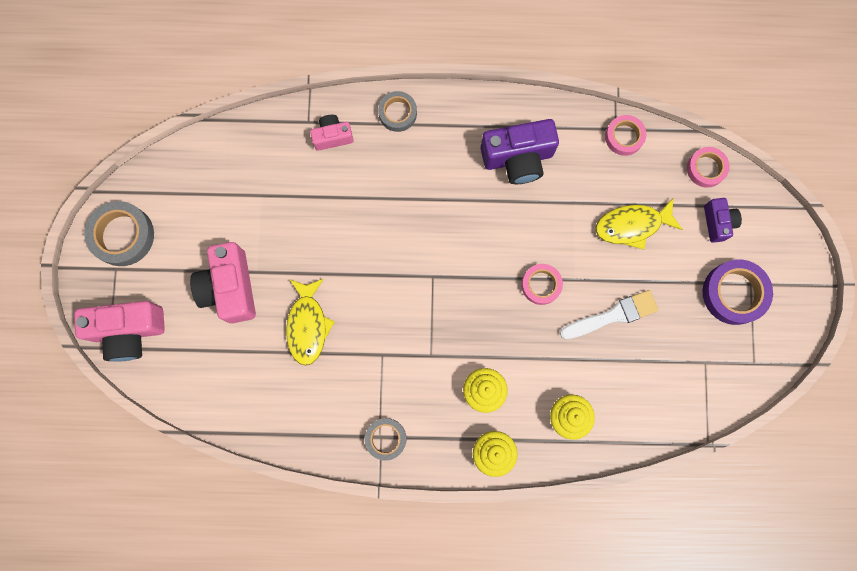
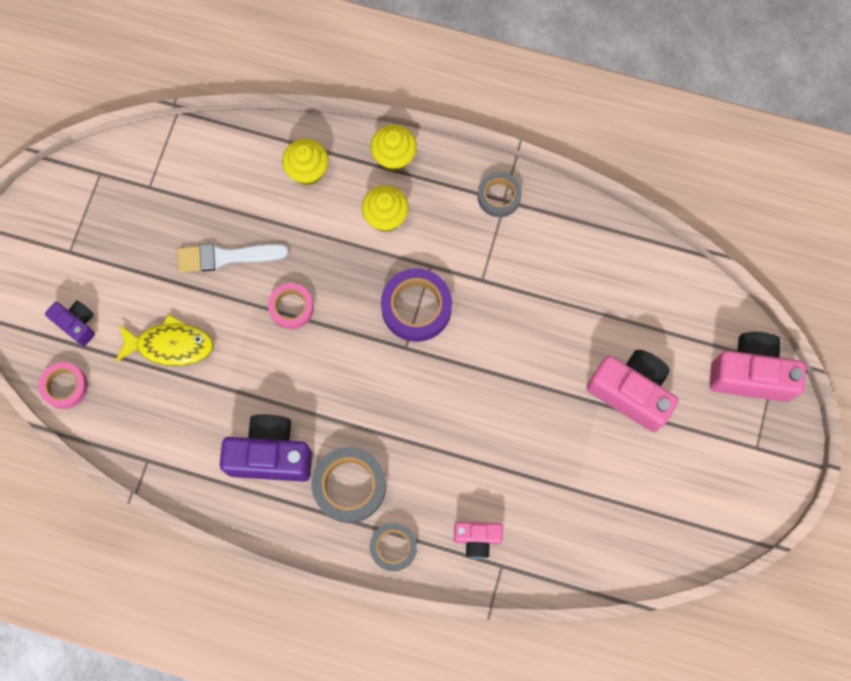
camera: 165 degrees left, 5 degrees down
(123, 235) = (743, 484): grey tape -> grey tape (349, 486)
(230, 288) = (631, 392): pink camera -> pink camera turned 60 degrees counterclockwise
(308, 325) = (554, 330): yellow fish -> none
(624, 137) = (141, 448): pink tape -> none
(717, 222) = (77, 324): purple camera -> purple camera turned 120 degrees clockwise
(734, 293) = (91, 246): purple tape -> purple tape (416, 307)

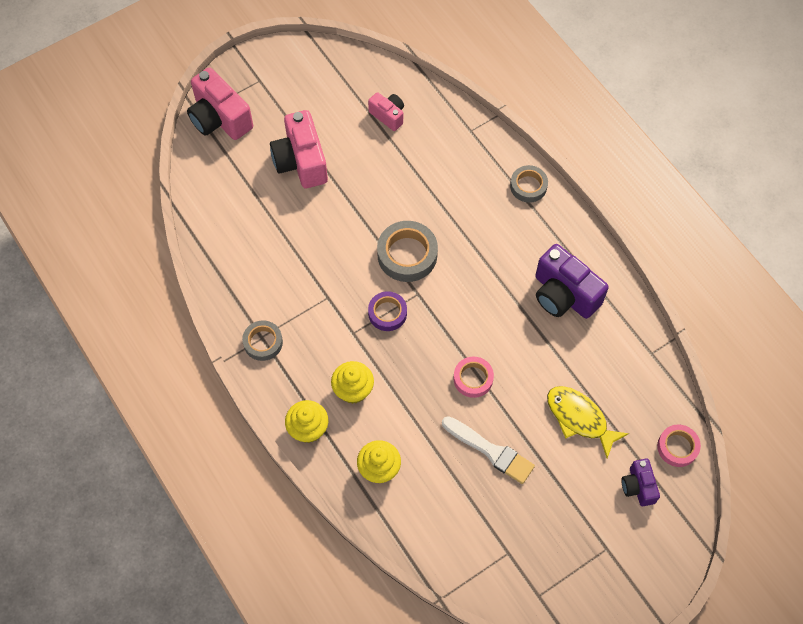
camera: 140 degrees left, 10 degrees down
(349, 486) = (527, 239): grey tape -> grey tape (407, 255)
(416, 307) = (387, 313): purple tape -> purple tape, size x0.63
(477, 539) = (472, 154): pink camera -> pink camera (388, 115)

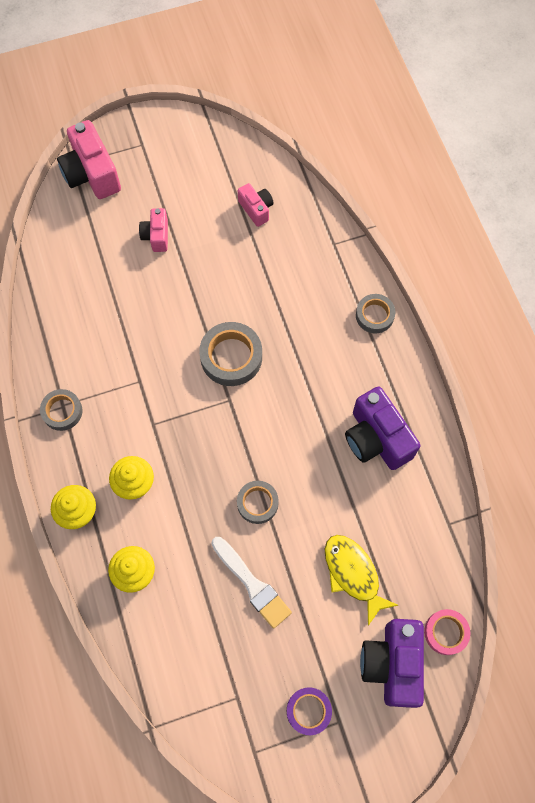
camera: 15 degrees right, 5 degrees up
(301, 161) = (156, 236): pink camera -> pink camera, size x0.56
(387, 313) = (193, 412): purple tape -> purple tape (308, 711)
(473, 379) = (257, 503): pink tape -> grey tape
(638, 486) = (392, 664): purple camera -> purple camera, size x1.80

